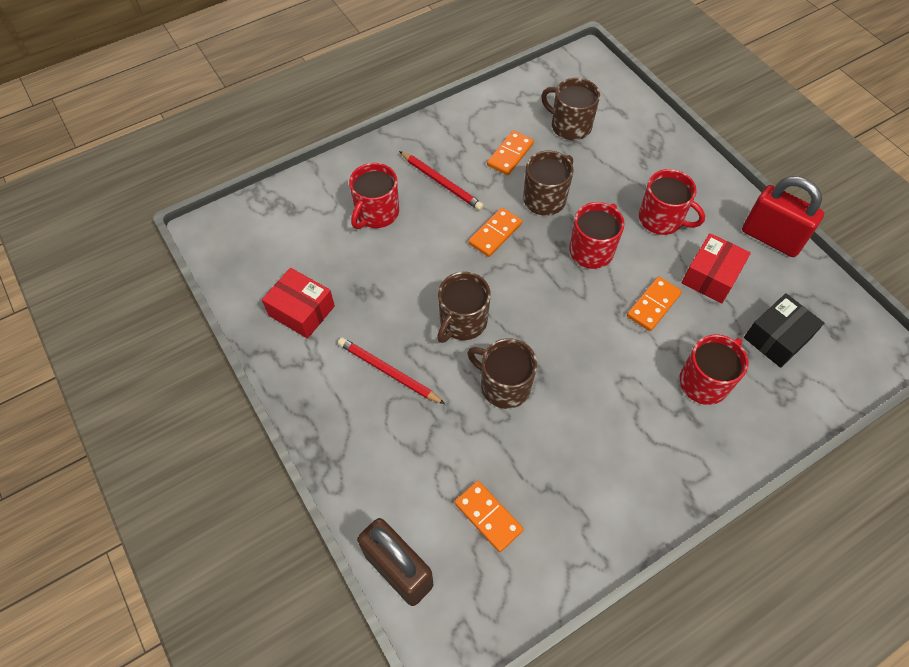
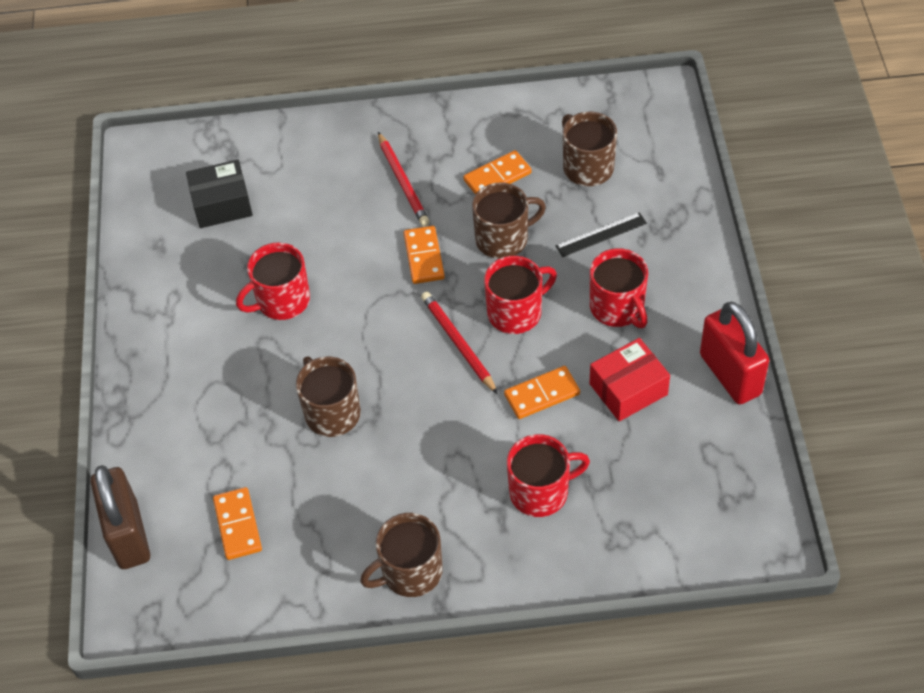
camera: 30 degrees right, 5 degrees down
(301, 311) = (182, 263): red box -> none
(376, 213) = (315, 191): red mug -> red mug (282, 301)
(389, 372) = (229, 355): red pencil -> red pencil (458, 343)
(462, 322) = (331, 334): brown mug -> brown mug (410, 572)
(495, 233) = (424, 257): orange domino -> orange domino turned 75 degrees counterclockwise
(613, 171) = (601, 235): none -> black ruler
(777, 338) = (654, 480): black box -> black box (222, 204)

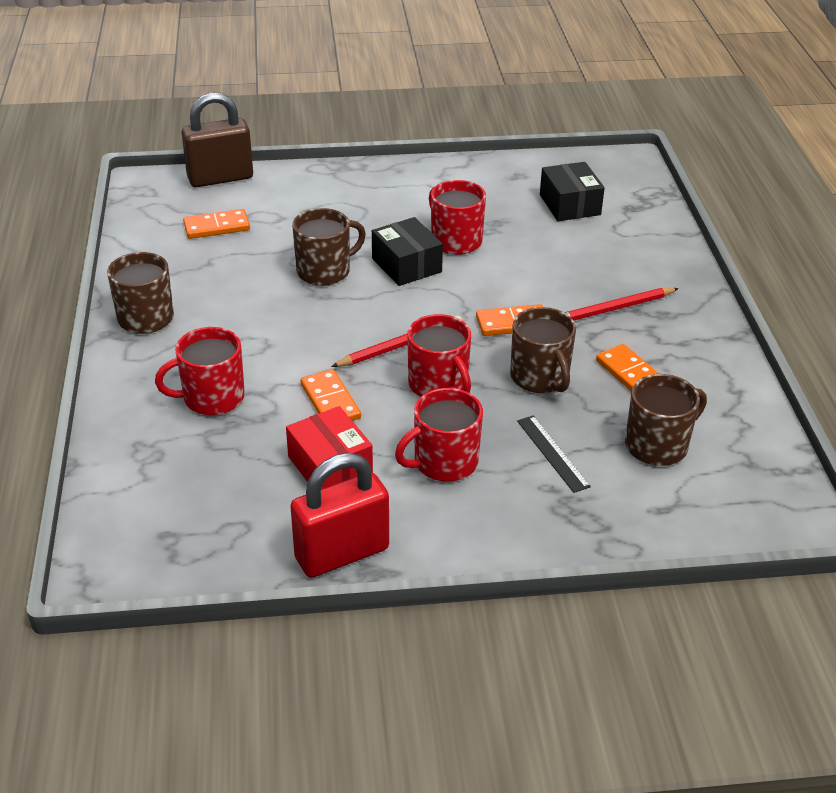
camera: 85 degrees right, 15 degrees down
(324, 341) = (406, 265): none -> black box
(541, 492) = (212, 398): red mug -> red mug turned 90 degrees clockwise

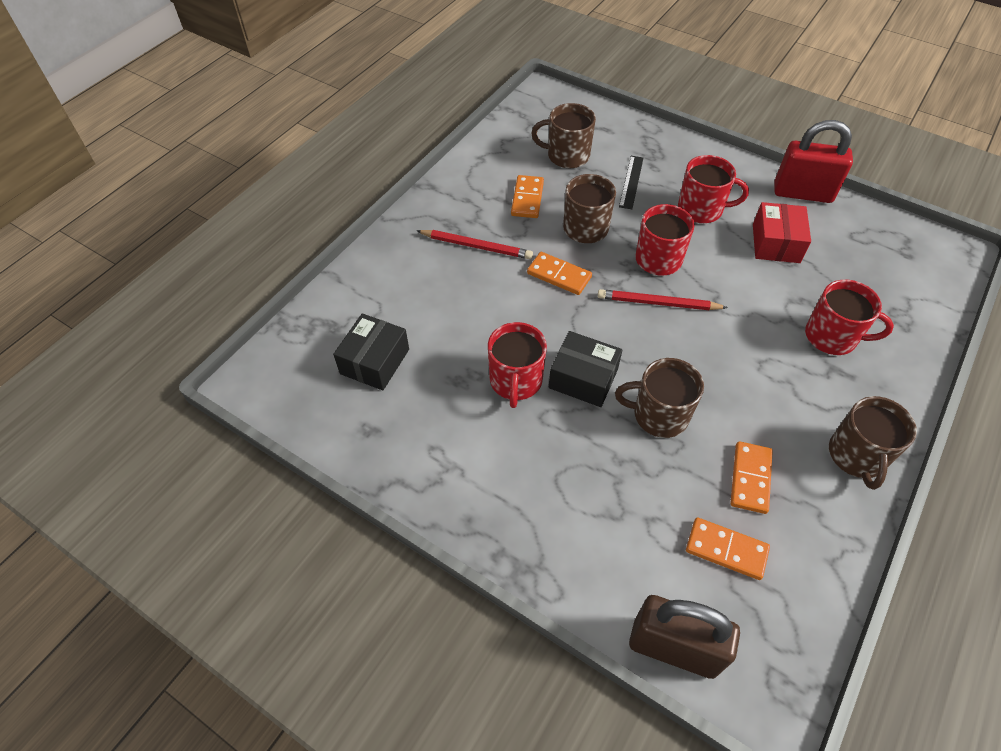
camera: 140 degrees left, 15 degrees up
(330, 401) = (744, 287): orange domino -> orange domino (750, 478)
(406, 265) = (583, 378): black box -> black box turned 75 degrees counterclockwise

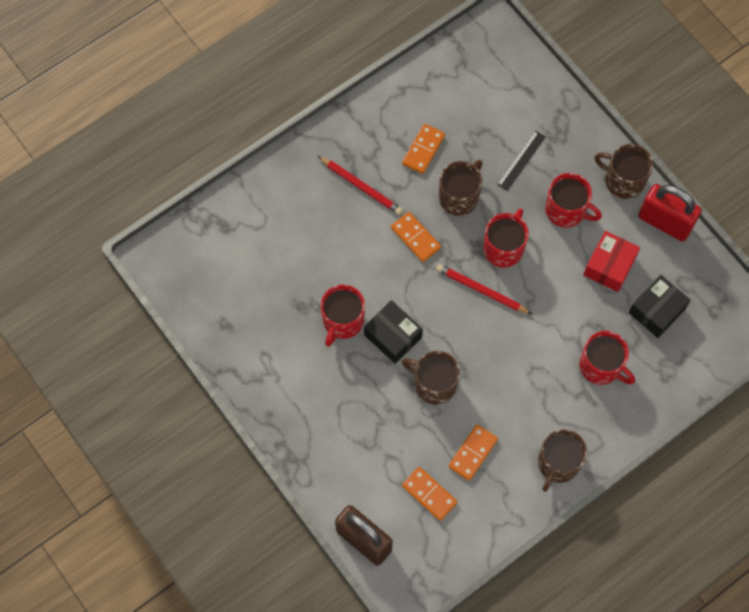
camera: 20 degrees right, 15 degrees up
(374, 361) = (246, 269): black box -> black box (656, 310)
(567, 155) = (478, 111): brown mug -> brown mug (623, 180)

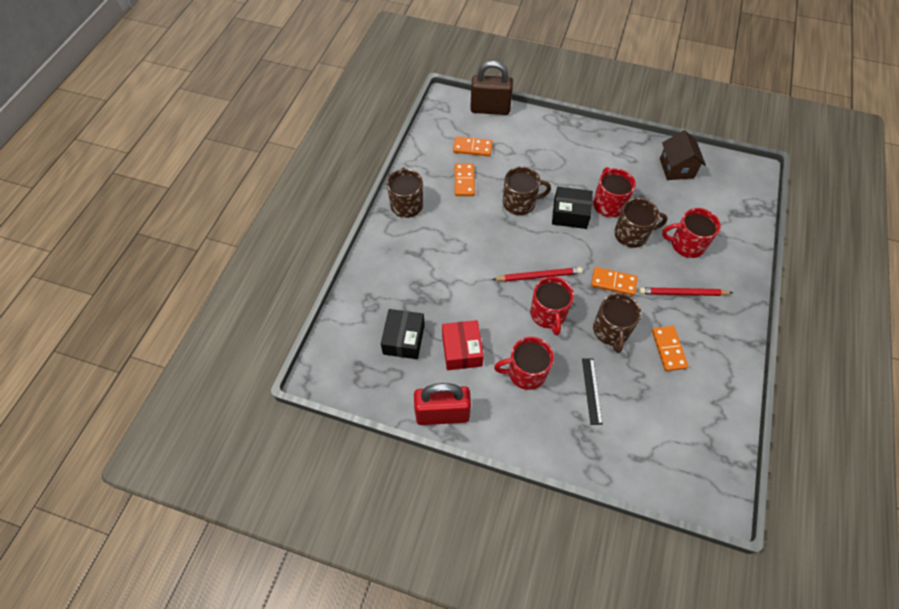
camera: 145 degrees right, 10 degrees down
(229, 314) = (676, 168): none -> brown house
(601, 366) = (419, 277): red mug -> red mug (686, 244)
(623, 180) = (500, 428): brown mug -> brown mug (632, 234)

